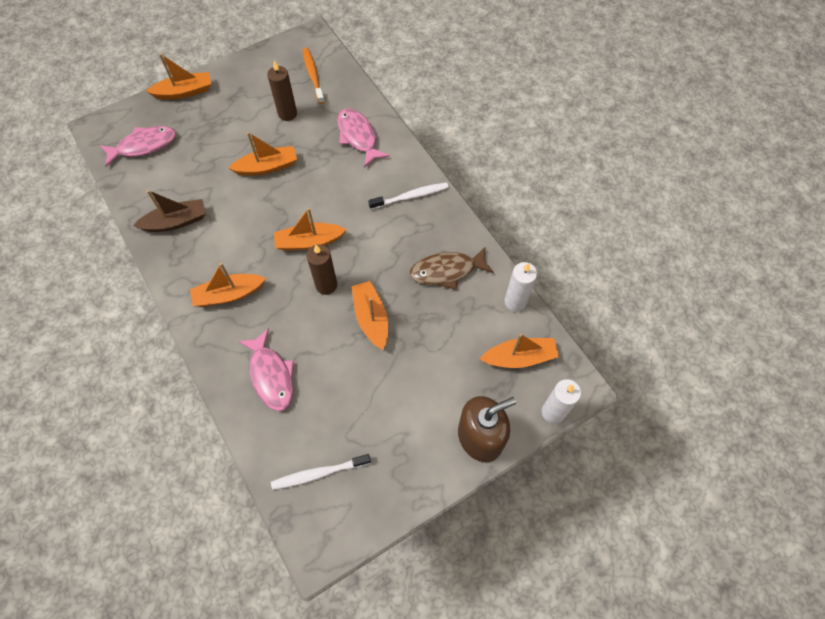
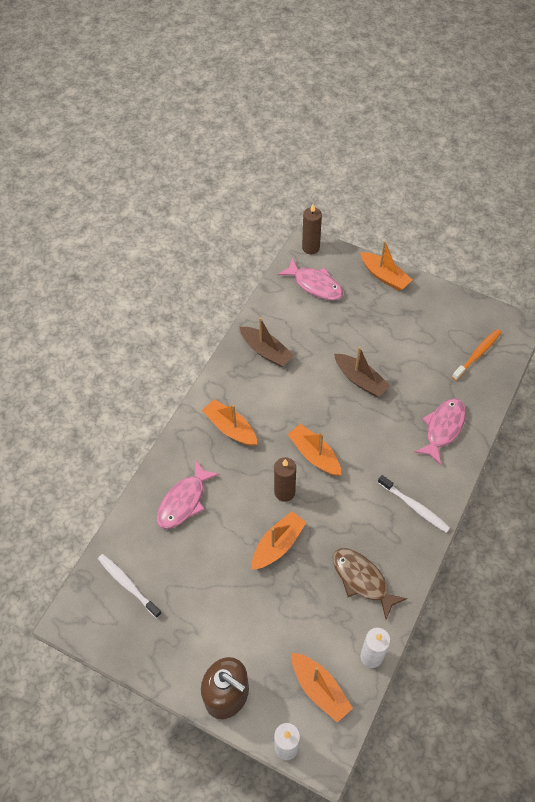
camera: 60 degrees right, 5 degrees down
(267, 167) = (360, 380): orange boat -> brown boat
(287, 114) = (423, 361): brown candle -> brown candle (310, 248)

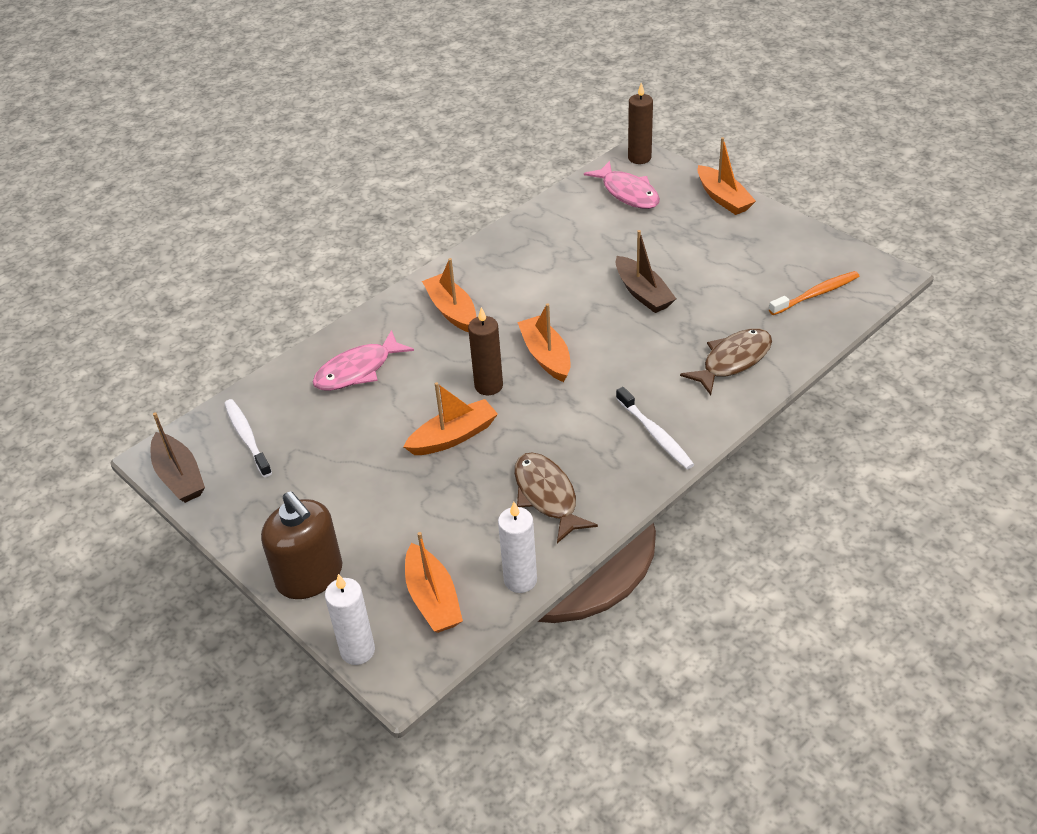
camera: 20 degrees right, 15 degrees down
(266, 351) = (534, 246): brown boat -> brown boat (179, 477)
(443, 428) = (733, 361): pink fish -> brown fish

